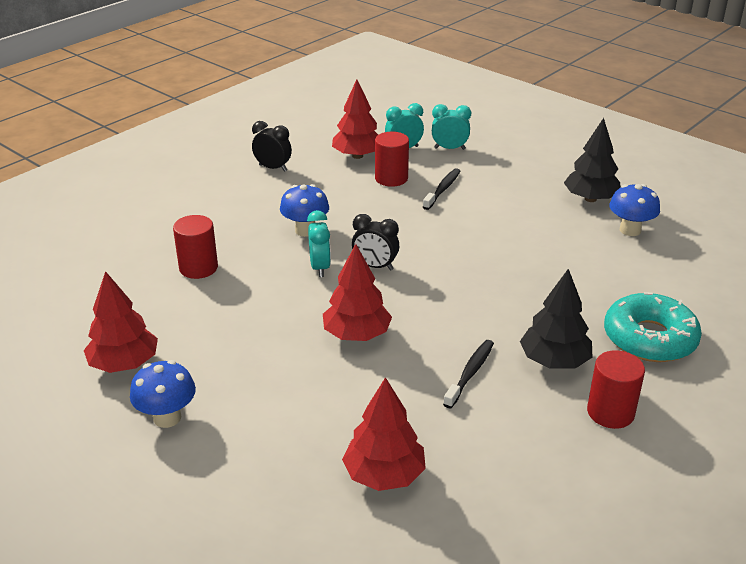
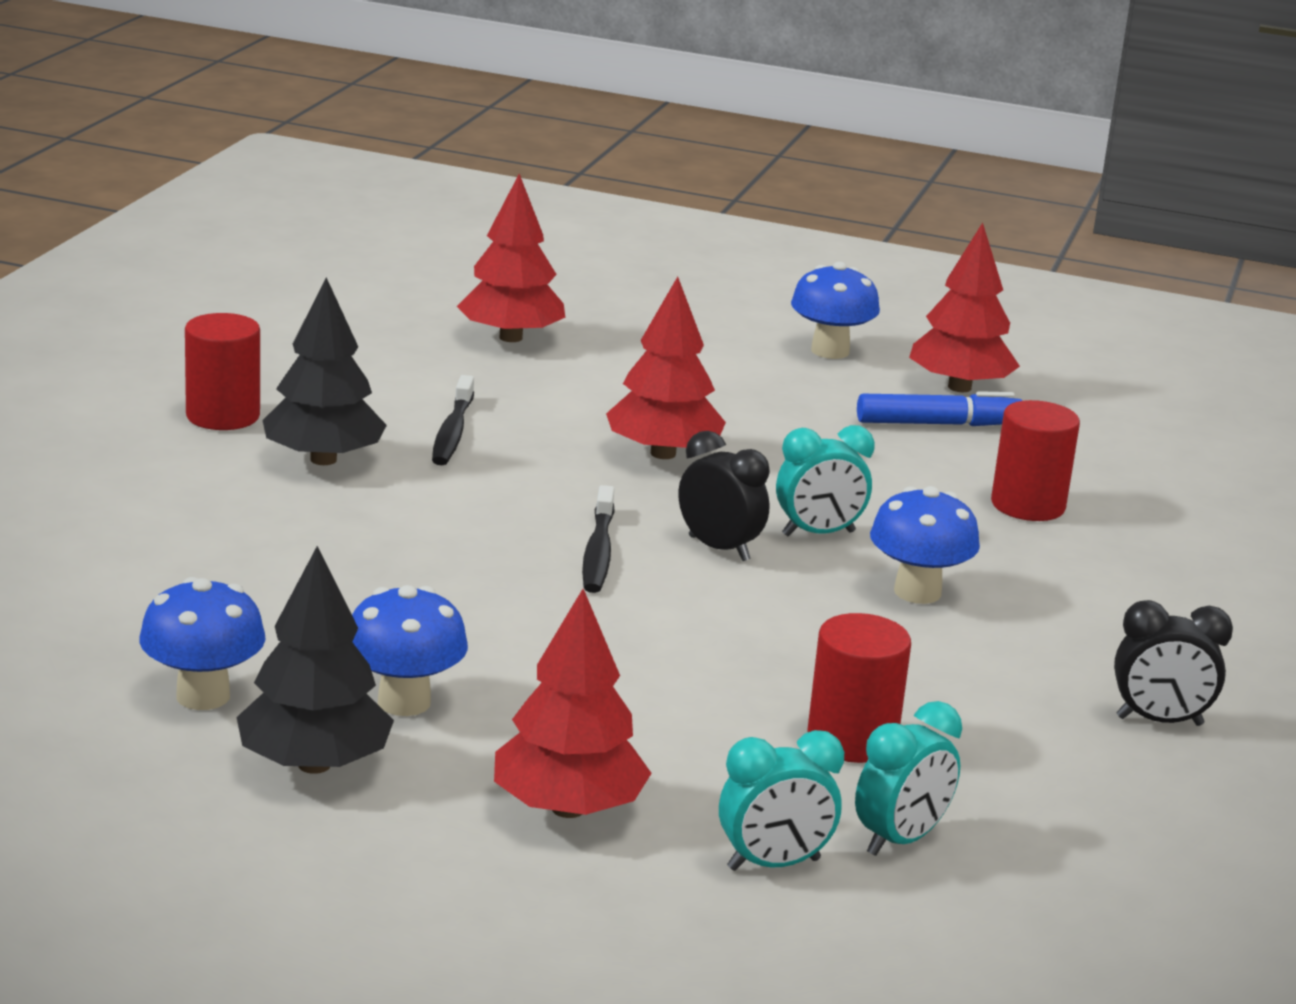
camera: 155 degrees right, 10 degrees down
(176, 333) = (938, 424): none -> blue marker
(320, 267) = (818, 533): turquoise clock -> turquoise clock turned 75 degrees counterclockwise
(357, 156) = (999, 793): red tree -> red tree (568, 808)
(375, 266) = (719, 549): black clock -> black clock turned 45 degrees clockwise
(442, 189) = (703, 730): black toothbrush -> black toothbrush (598, 552)
(551, 216) = (404, 702): none -> blue mushroom
(649, 338) = (160, 506): turquoise donut -> none

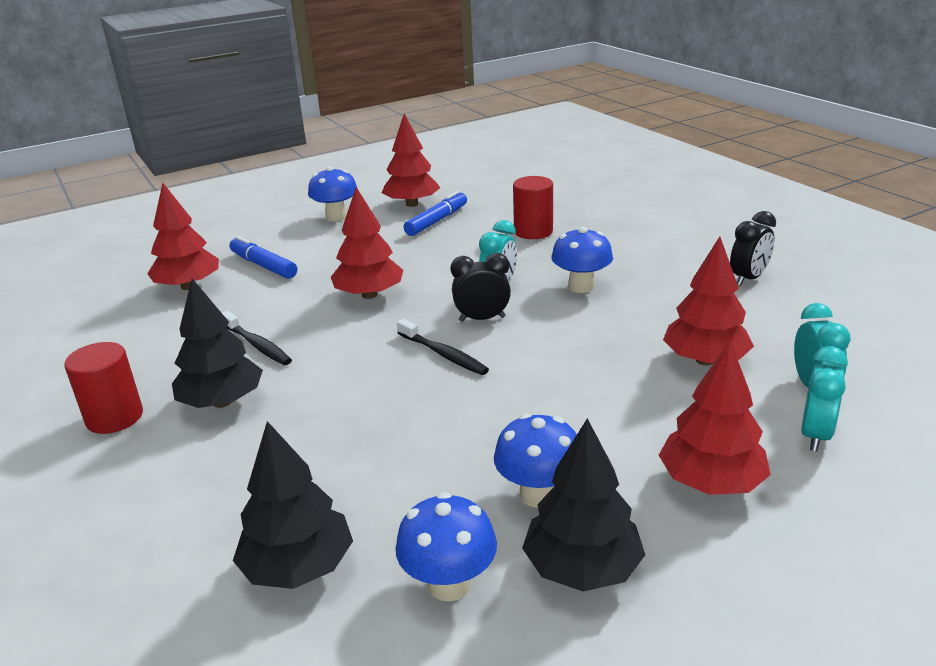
camera: 45 degrees left, 5 degrees up
(133, 608) = (298, 567): none -> black tree
(627, 359) = (263, 265): none -> blue marker
(852, 740) = (705, 360): red cylinder -> red tree

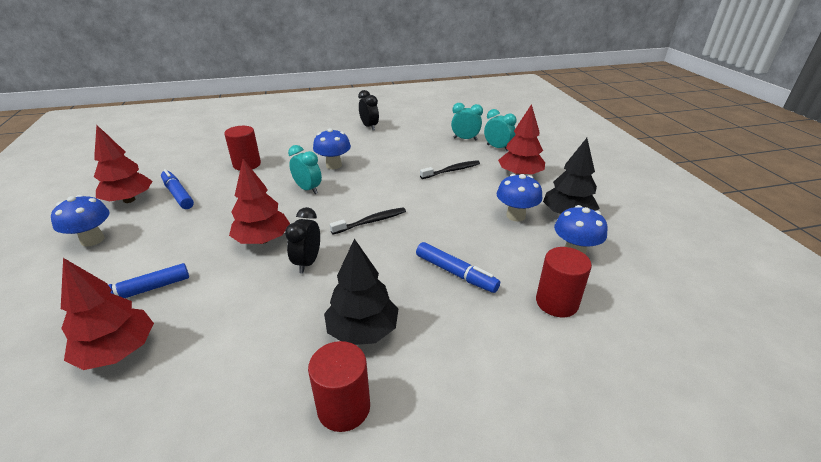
camera: 75 degrees left, 5 degrees up
(257, 345) = (289, 305): black toothbrush -> black toothbrush (452, 171)
(298, 567) = (556, 302): black tree -> red cylinder
(345, 451) = (455, 273): none -> blue marker
(482, 319) = (341, 201): black clock -> black clock (307, 262)
(705, 360) = (431, 153): red tree -> none

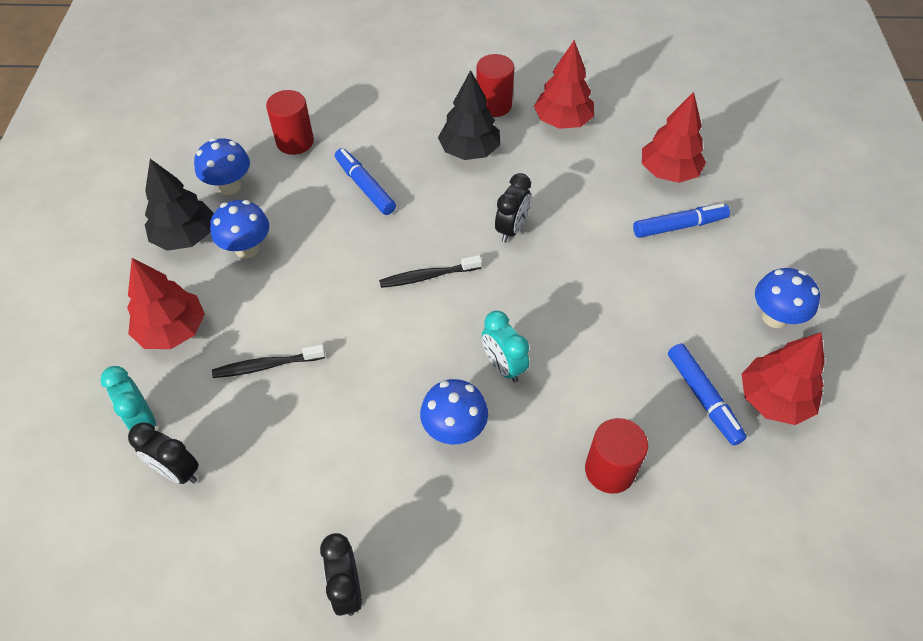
camera: 165 degrees left, 20 degrees up
(262, 240) = (563, 273): red tree -> red tree (562, 121)
(465, 139) = (177, 471): turquoise clock -> black clock

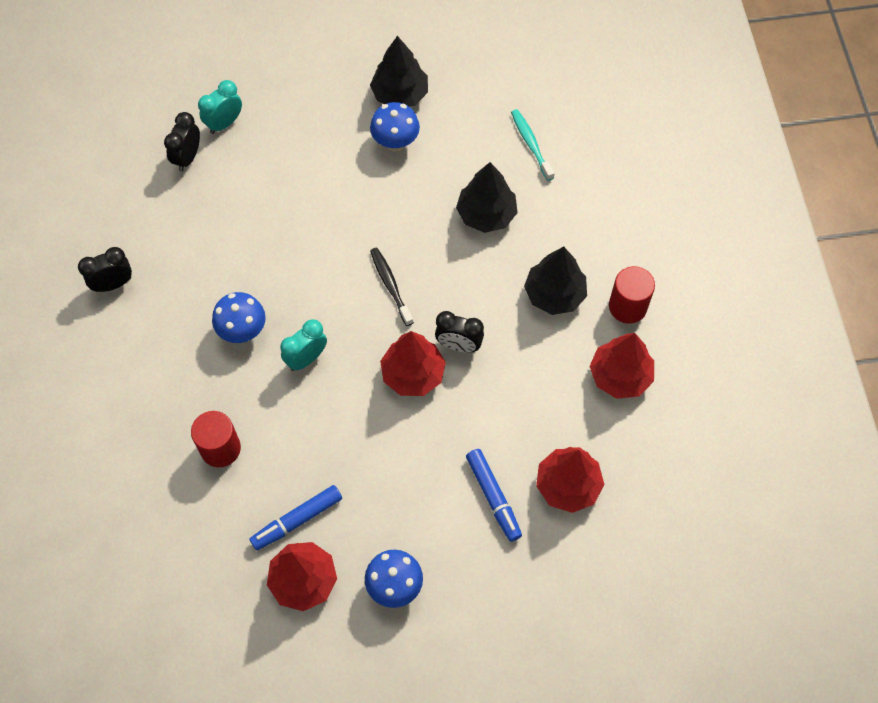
camera: 80 degrees right, 10 degrees up
(173, 330) = (305, 116): red tree -> red tree (413, 374)
(229, 186) = (463, 109): blue mushroom -> none
(266, 366) = (282, 188): black toothbrush -> none
(295, 142) = (531, 144): red cylinder -> turquoise toothbrush
(365, 186) = (486, 214): blue marker -> black tree

